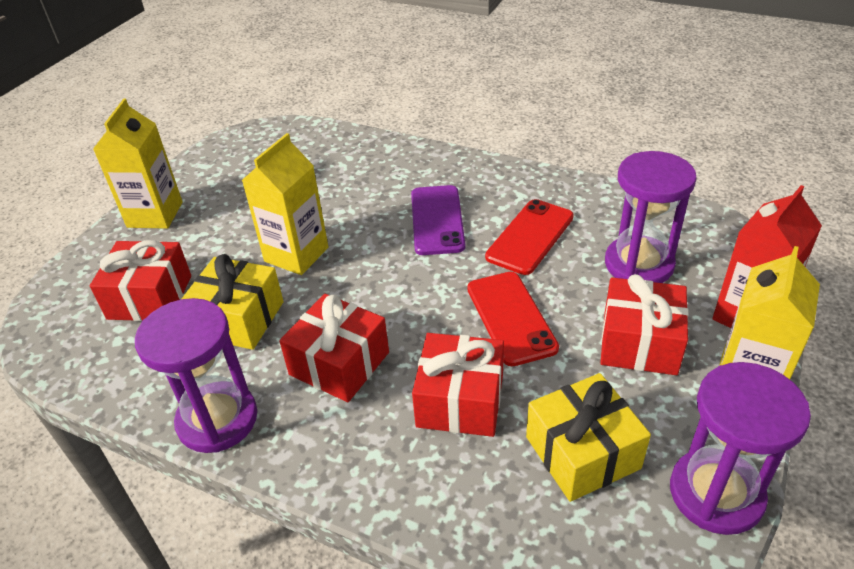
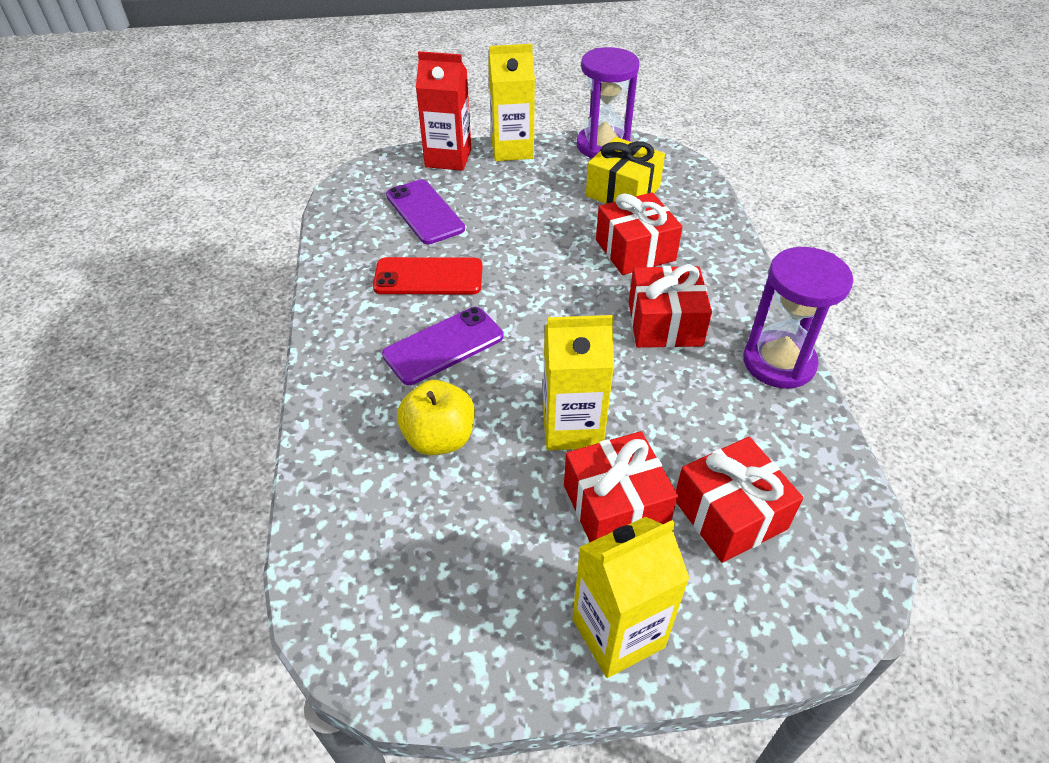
camera: 125 degrees left, 5 degrees up
(238, 319) = (685, 417): yellow gift -> none
(352, 193) = (439, 438): none -> yellow apple
(511, 318) = (537, 254): red phone -> none
(639, 264) = (424, 212): purple hourglass -> purple phone
(639, 343) = (511, 193): red gift -> red gift (615, 506)

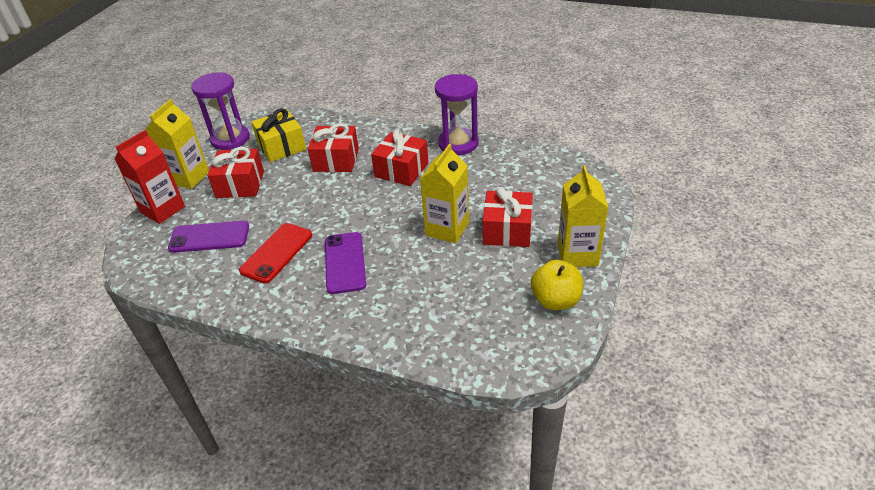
camera: 60 degrees left, 5 degrees down
(439, 438) = (417, 285): yellow apple -> yellow apple (555, 300)
(729, 514) = (535, 194): red gift -> red gift (240, 184)

